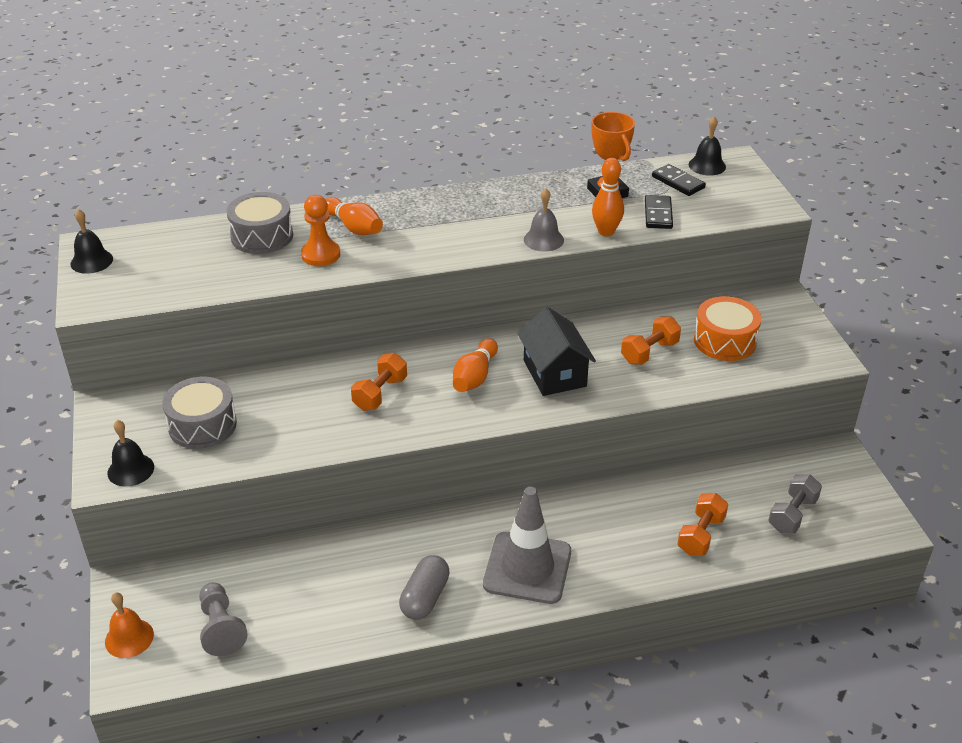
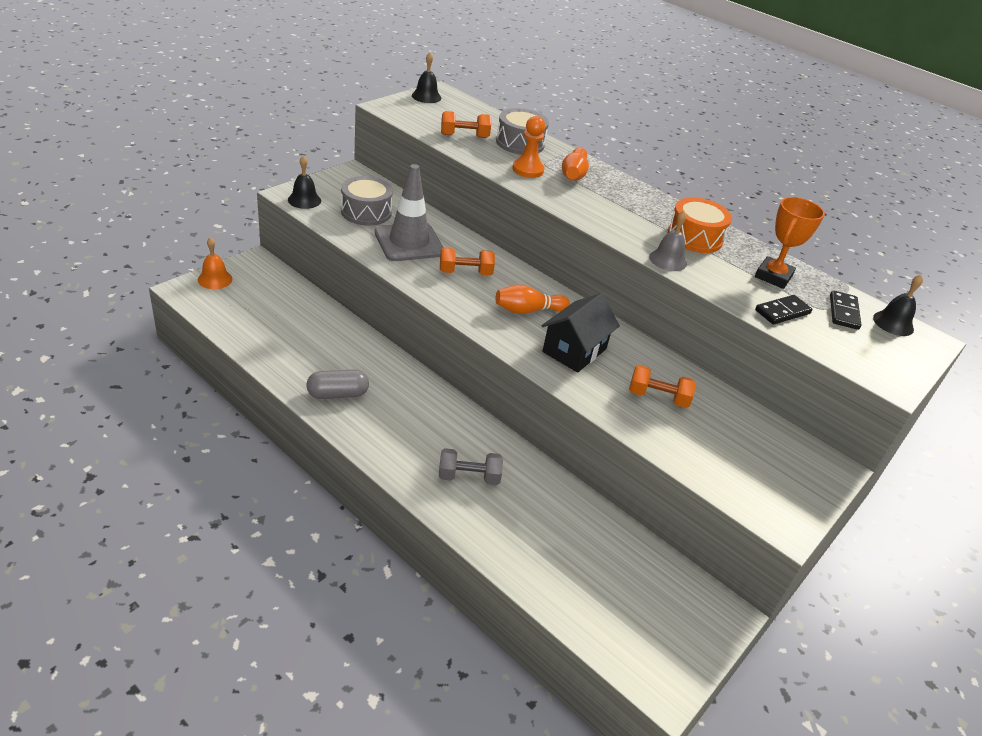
camera: 50 degrees right, 0 degrees up
(221, 628) = (246, 312): grey pawn -> none
(527, 568) = (407, 439): grey traffic cone -> grey traffic cone (409, 242)
(606, 232) = (720, 289): orange bowling pin -> none
(701, 535) = (529, 537): orange dumbbell -> orange dumbbell (464, 136)
(724, 341) = (726, 442): orange drum -> orange drum (695, 237)
(792, 514) = (611, 598): grey dumbbell -> grey dumbbell (468, 477)

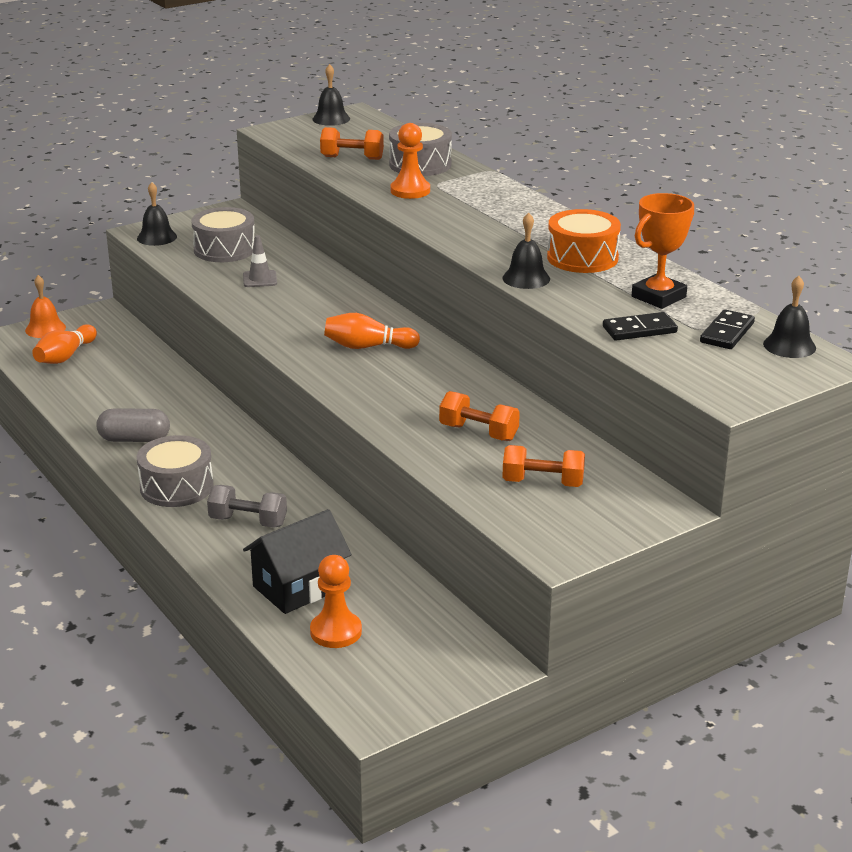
camera: 20 degrees right, 10 degrees down
(394, 444) = (176, 487): none -> grey drum
(409, 242) = (260, 279): grey traffic cone -> grey traffic cone, size x0.45
(465, 272) = (312, 309): orange dumbbell -> orange dumbbell (543, 483)
(574, 174) = (468, 195): orange bowling pin -> orange bowling pin (65, 356)
(574, 350) = (402, 385): black house -> black house (299, 587)
(592, 593) = (336, 632): none -> orange pawn
(668, 260) = (526, 278): grey bell -> black bell

